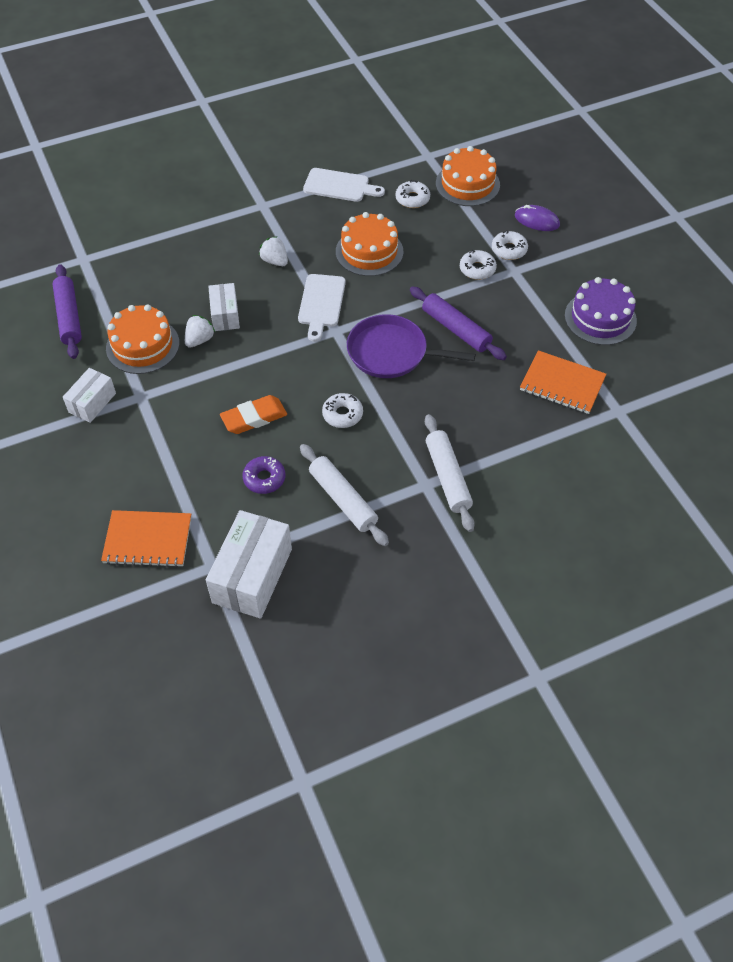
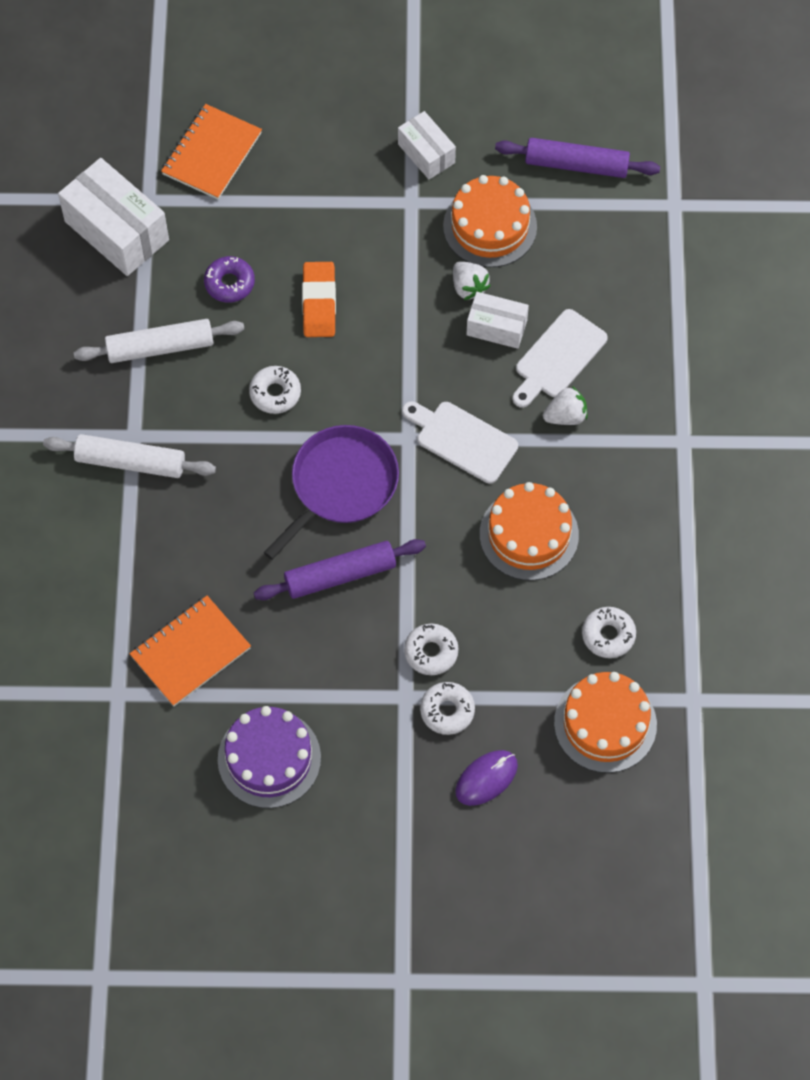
camera: 115 degrees right, 10 degrees up
(339, 186) = (679, 552): white cutting board -> white cutting board (558, 357)

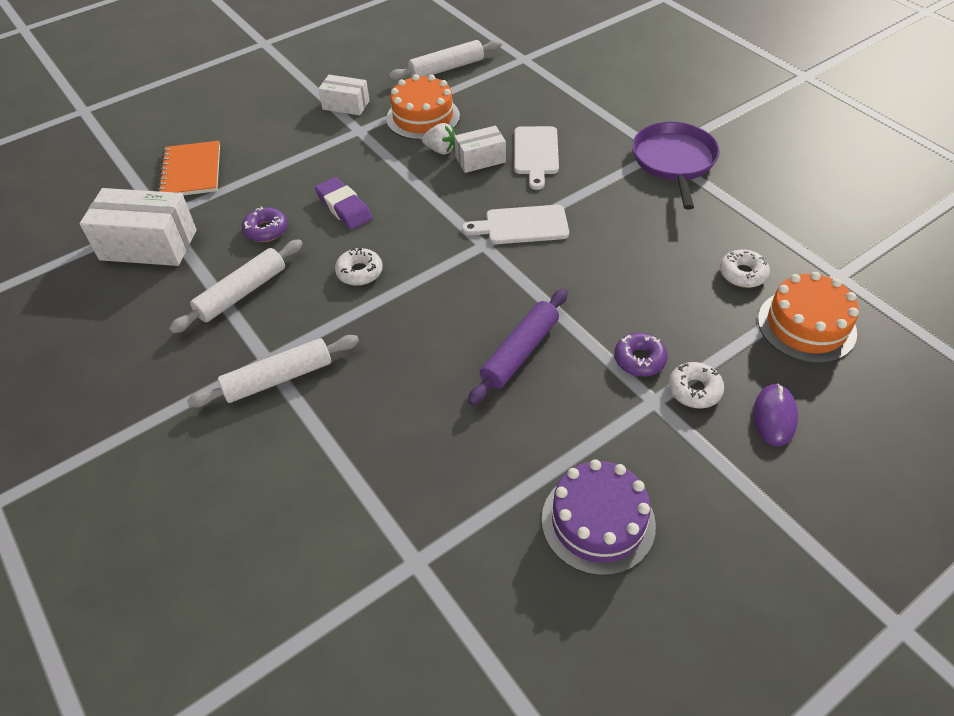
camera: 35 degrees left, 15 degrees down
(190, 652) = (452, 484): orange notebook -> none
(319, 302) = (344, 207): orange eraser -> purple eraser
(340, 485) = (462, 297): purple pan -> purple pan (674, 161)
(431, 652) = (639, 359): white donut -> purple donut
(529, 534) = (624, 250): orange cake -> none
(565, 416) = (574, 178): white strawberry -> none
(576, 165) = (446, 68): purple rolling pin -> white rolling pin

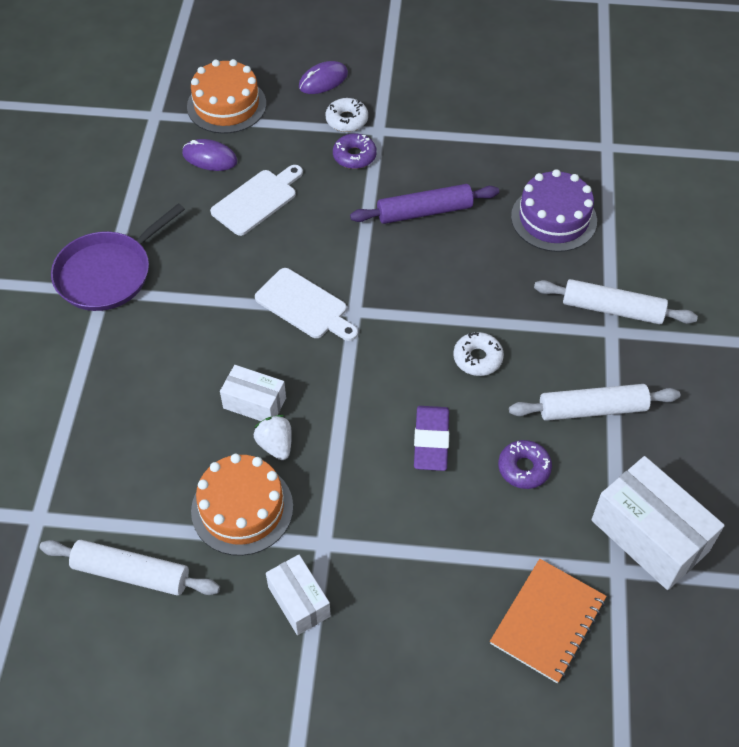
camera: 140 degrees left, 5 degrees up
(536, 154) = (200, 370): white cutting board -> white cutting board (257, 200)
(598, 522) = (486, 101): purple cake -> purple cake (553, 218)
(742, 274) = (209, 158): white donut -> purple mouse

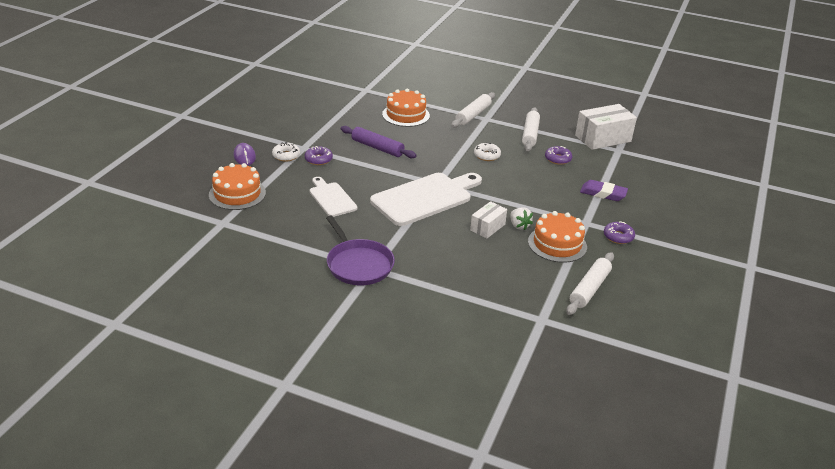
camera: 75 degrees left, 20 degrees down
(209, 158) = (281, 208): purple mouse -> none
(275, 445) = (519, 226): white strawberry -> white strawberry turned 105 degrees counterclockwise
(299, 601) = (618, 237): white box -> purple donut
(305, 306) = (425, 198): white cutting board -> white cutting board, size x1.76
(424, 211) = (377, 148): purple rolling pin -> purple rolling pin turned 60 degrees counterclockwise
(431, 441) = (533, 179): purple eraser -> purple eraser (603, 193)
(547, 621) = (641, 172): orange notebook -> none
(553, 218) = (406, 115): purple cake -> orange cake

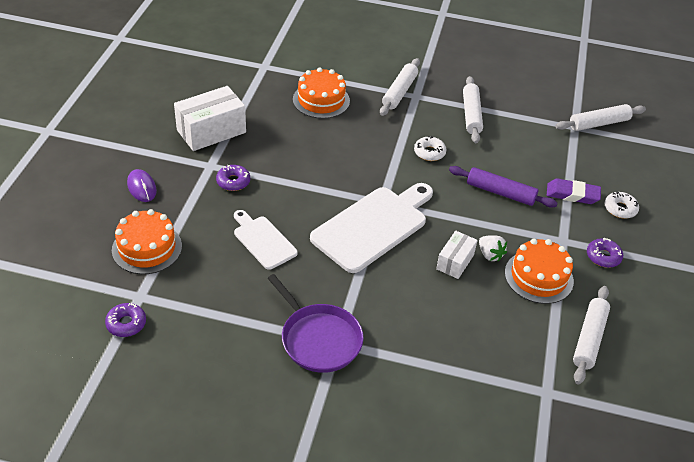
camera: 10 degrees left, 10 degrees up
(286, 156) = (192, 180): white donut -> white donut (620, 209)
(377, 148) = (299, 155): purple rolling pin -> purple rolling pin (500, 193)
(558, 159) = (510, 148): purple donut -> purple donut (126, 324)
(603, 138) = (554, 112): white box -> white box (211, 131)
(640, 149) = (599, 123): none -> white rolling pin

